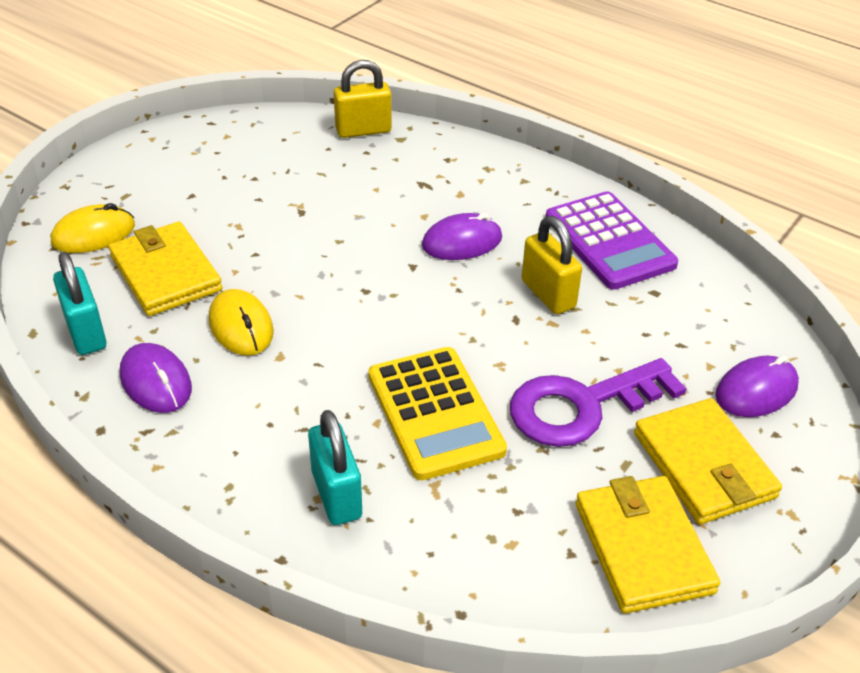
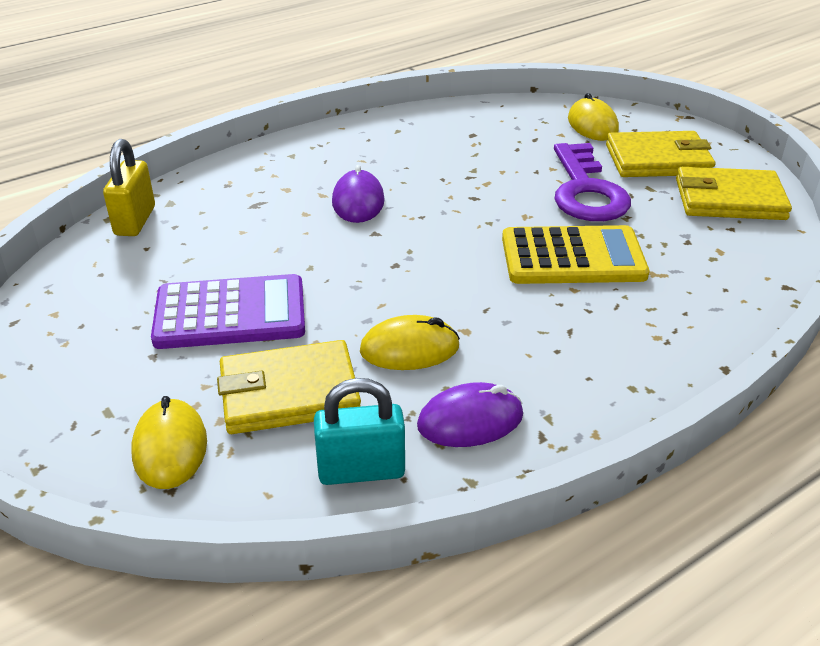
camera: 70 degrees left, 5 degrees down
(336, 494) = (655, 325): turquoise padlock -> none
(548, 294) = (451, 177): yellow padlock -> none
(609, 241) = (401, 137): purple calculator -> purple calculator (230, 314)
(756, 391) = (592, 125): purple mouse -> yellow mouse

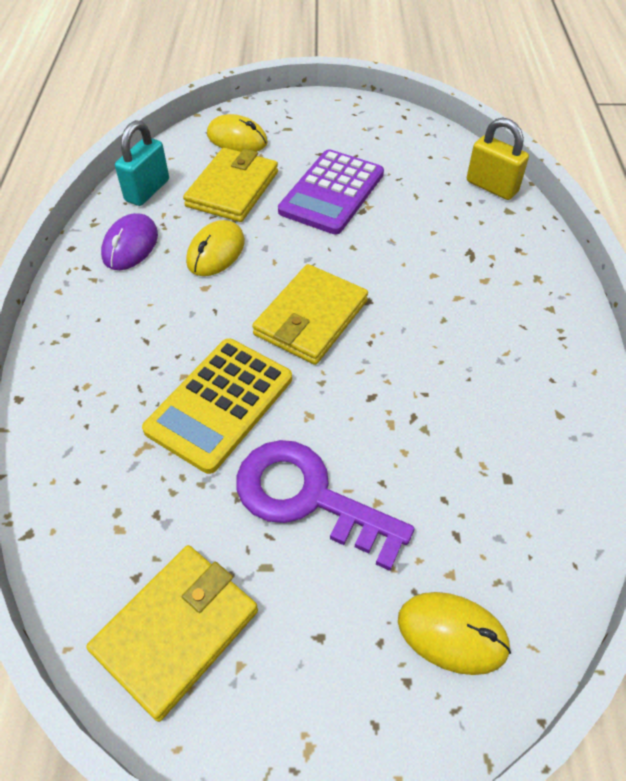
camera: 125 degrees right, 15 degrees up
(358, 201) = (427, 313): purple mouse -> none
(658, 160) = (312, 634): yellow wallet -> yellow wallet (311, 318)

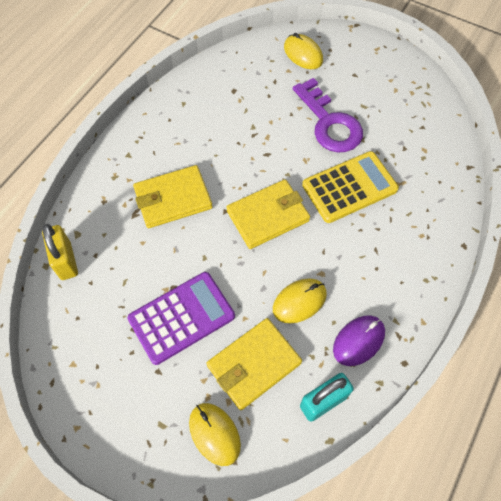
camera: 150 degrees left, 10 degrees up
(176, 631) = (411, 100): yellow wallet -> yellow wallet (173, 199)

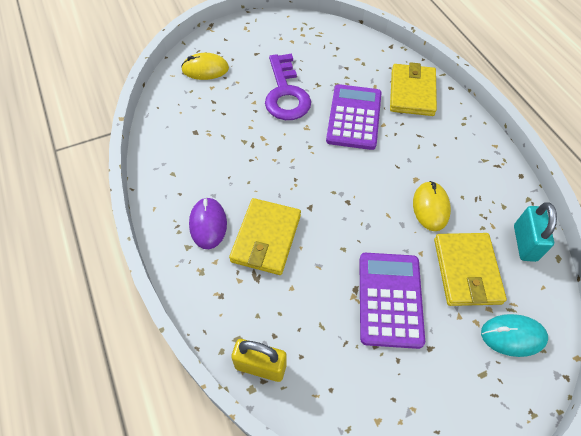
camera: 55 degrees left, 5 degrees down
(214, 434) = (512, 336): yellow mouse -> turquoise mouse
(268, 216) = (338, 181): yellow wallet -> yellow wallet (412, 92)
(329, 123) = (286, 93): purple key -> purple key turned 75 degrees clockwise
(349, 187) = (354, 117): yellow calculator -> purple calculator
(359, 341) = (488, 191): purple mouse -> purple mouse (208, 224)

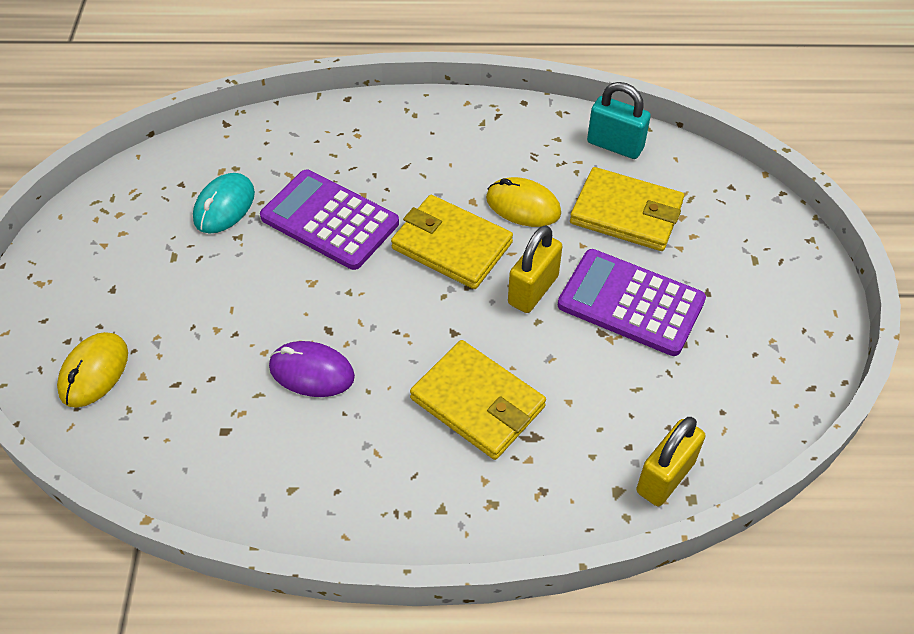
camera: 65 degrees left, 5 degrees down
(208, 224) = (416, 468): purple mouse -> purple mouse (312, 372)
(286, 93) = (228, 282): purple key -> none
(366, 237) = (533, 290): none -> yellow padlock
(412, 92) = (328, 140): yellow wallet -> yellow wallet (451, 245)
(512, 336) = (721, 212): turquoise mouse -> turquoise mouse (224, 206)

